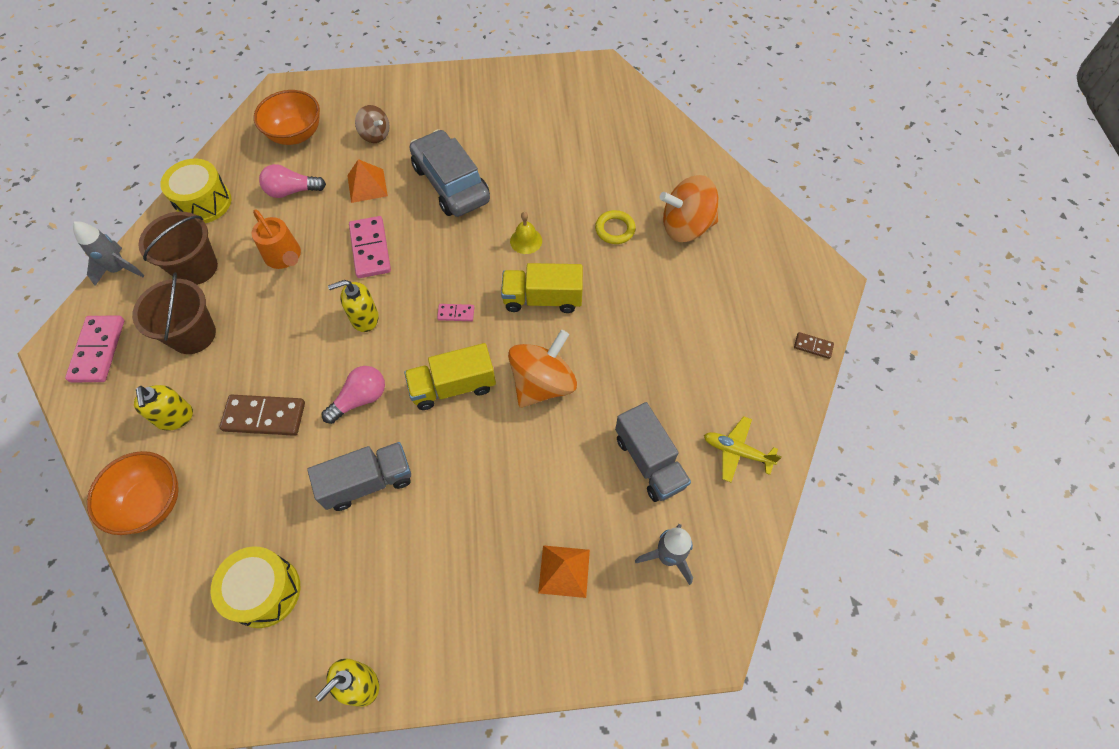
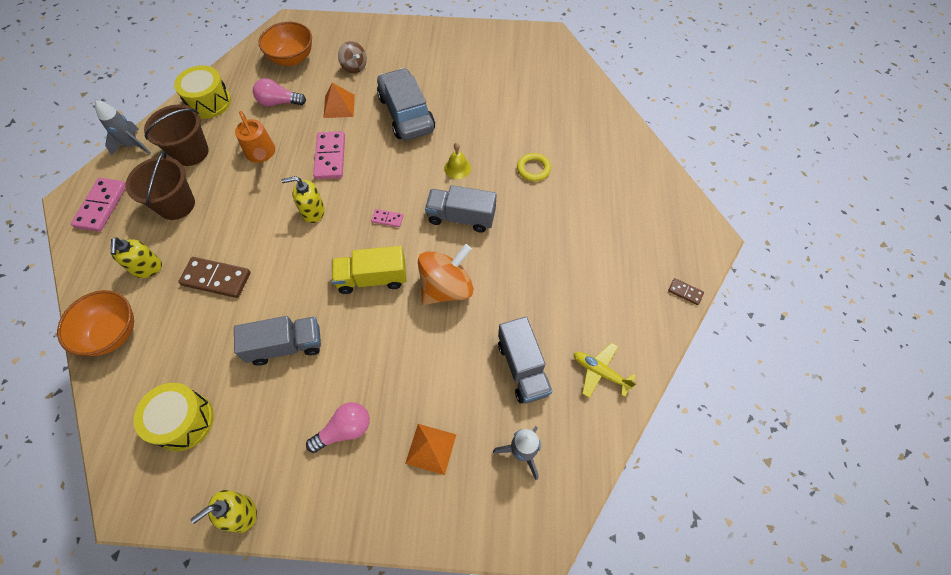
camera: 10 degrees right, 0 degrees up
(360, 399) = (295, 277): pink light bulb -> pink light bulb (344, 430)
(542, 299) = (461, 217): yellow truck -> grey truck
(686, 226) = (594, 175): orange spinning top -> none

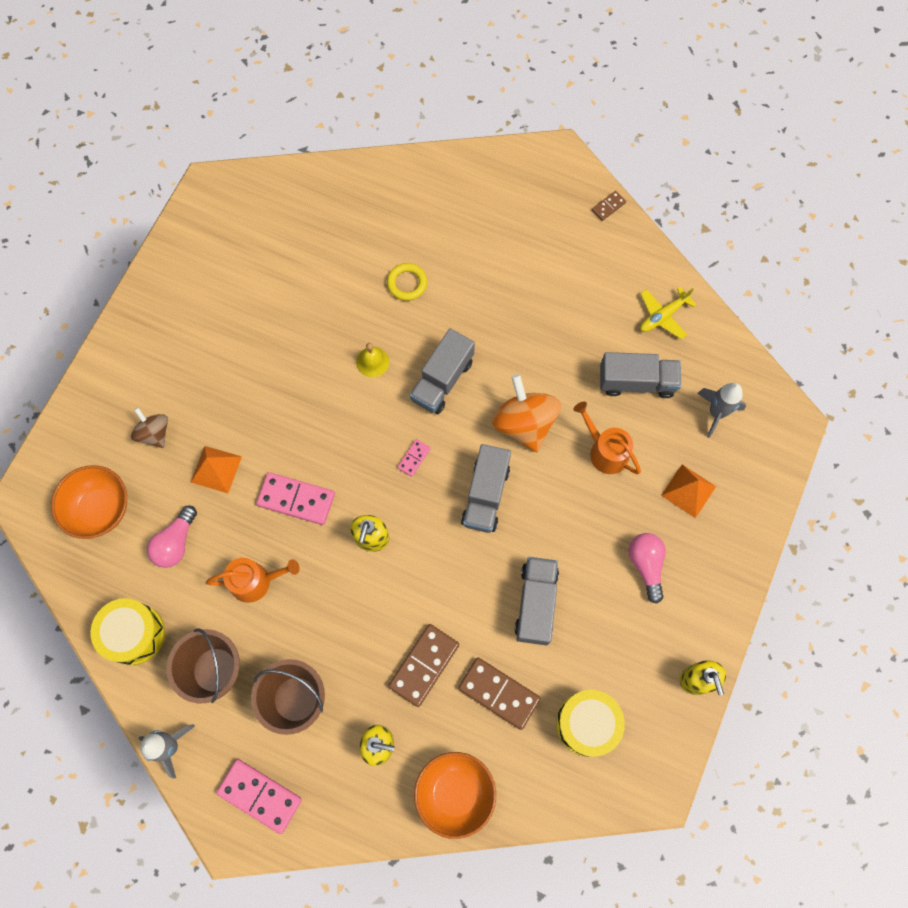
camera: 70 degrees left, 10 degrees up
(201, 341) = (499, 693): none -> brown domino
(354, 67) = (154, 433): brown spinning top -> brown spinning top turned 105 degrees counterclockwise
(372, 278) = (485, 495): yellow truck -> grey truck
(406, 113) = (264, 393): grey car -> none
(444, 361) = (605, 451): none -> orange watering can

